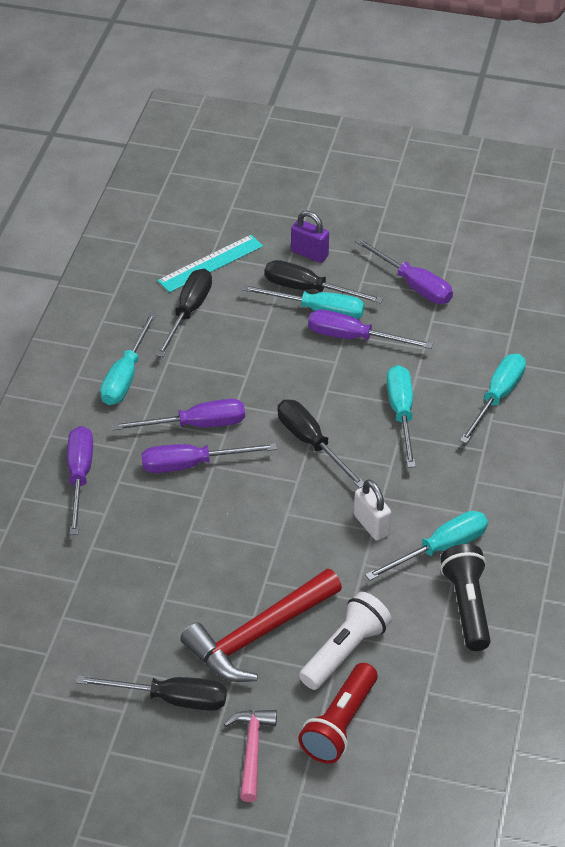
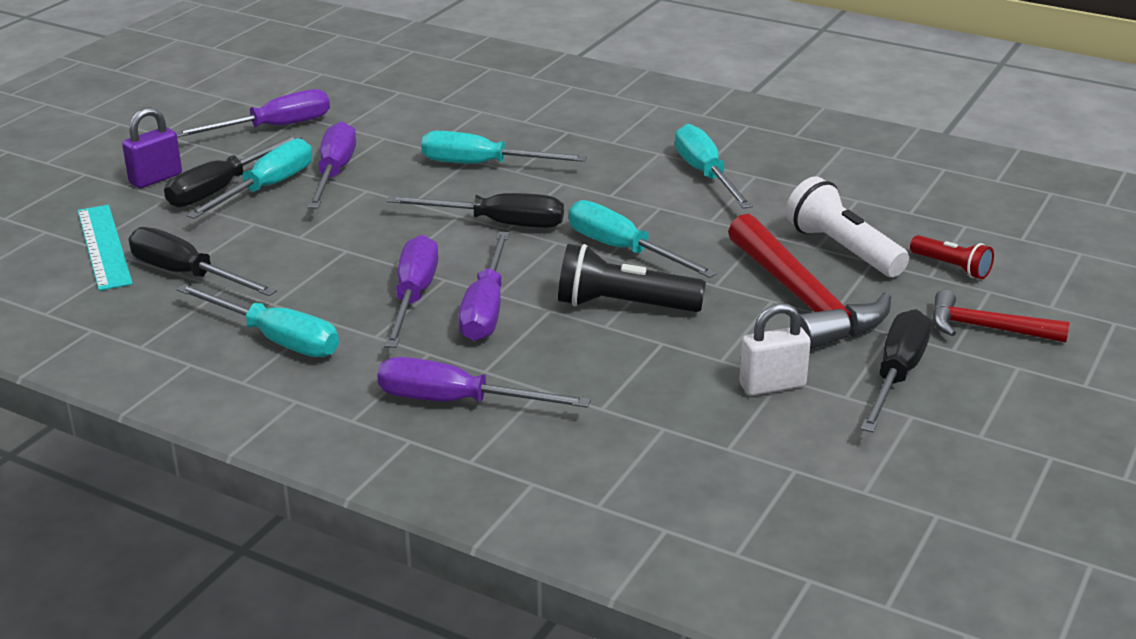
camera: 75 degrees left, 15 degrees down
(252, 750) = (986, 328): pink hammer -> red hammer
(311, 443) = (497, 223): black screwdriver -> black screwdriver turned 150 degrees counterclockwise
(340, 724) = (951, 267): red flashlight -> red flashlight, size x0.59
(354, 338) = (334, 173): purple screwdriver -> purple screwdriver turned 150 degrees clockwise
(371, 525) = (652, 207): white padlock -> white padlock (772, 386)
(467, 606) = (794, 173): black flashlight -> black flashlight (623, 306)
(497, 398) = (493, 112): turquoise screwdriver -> turquoise screwdriver (623, 250)

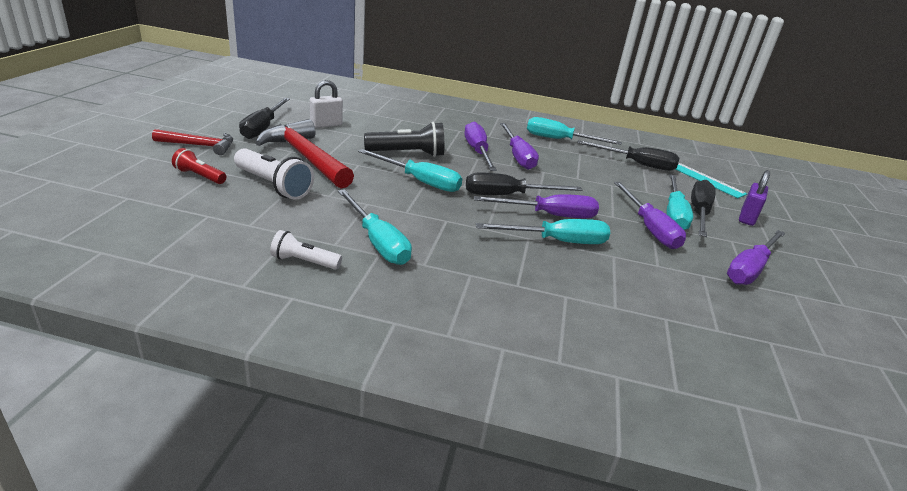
camera: 160 degrees right, 0 degrees up
(457, 402) = (462, 121): purple screwdriver -> purple screwdriver (549, 215)
(787, 160) = (304, 262): none -> white flashlight

